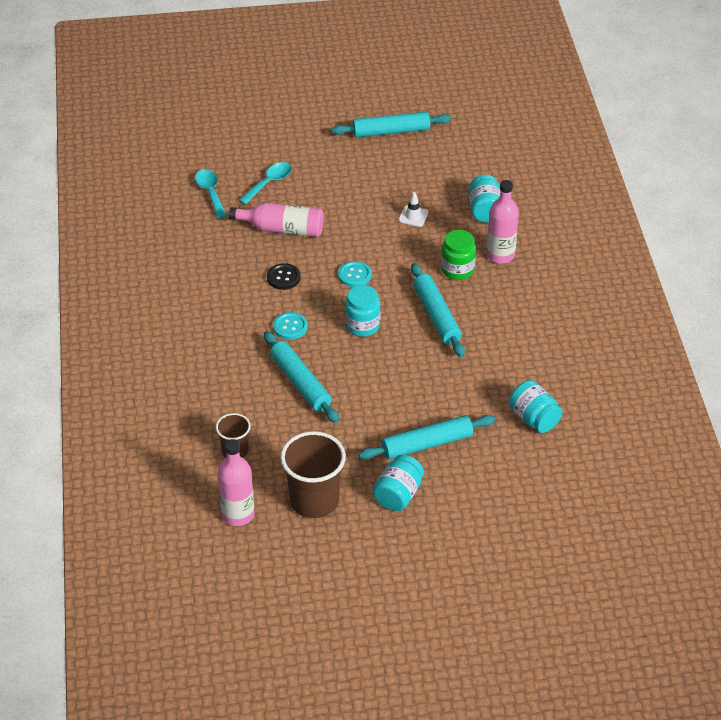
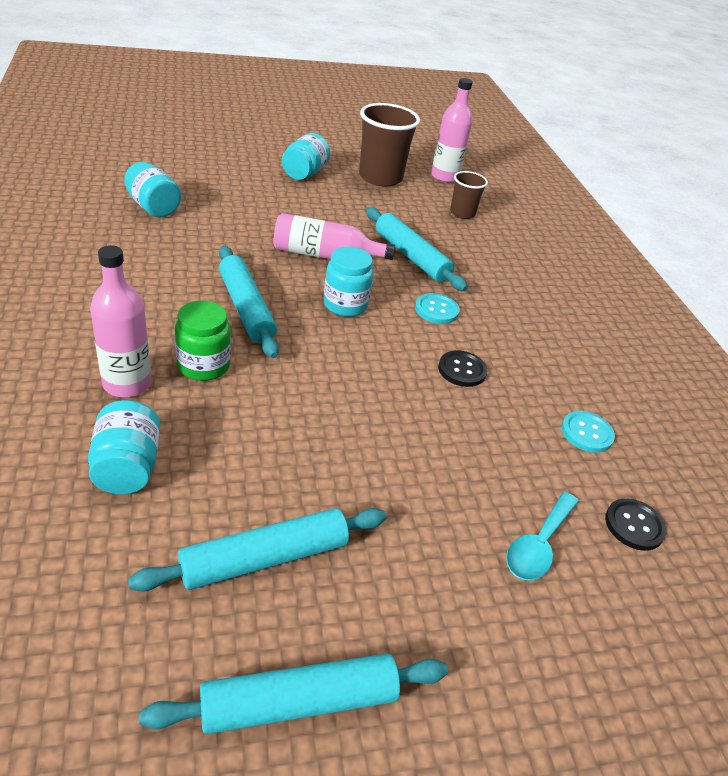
camera: 170 degrees right, 5 degrees down
(210, 192) = (634, 525): turquoise spoon -> black button
(282, 229) = (486, 447): pink bottle -> pink bottle (325, 255)
(354, 275) = (360, 367): turquoise button -> turquoise button (586, 433)
(413, 216) = (264, 461): white traffic cone -> none
(427, 444) = (273, 200): turquoise rolling pin -> turquoise rolling pin (264, 558)

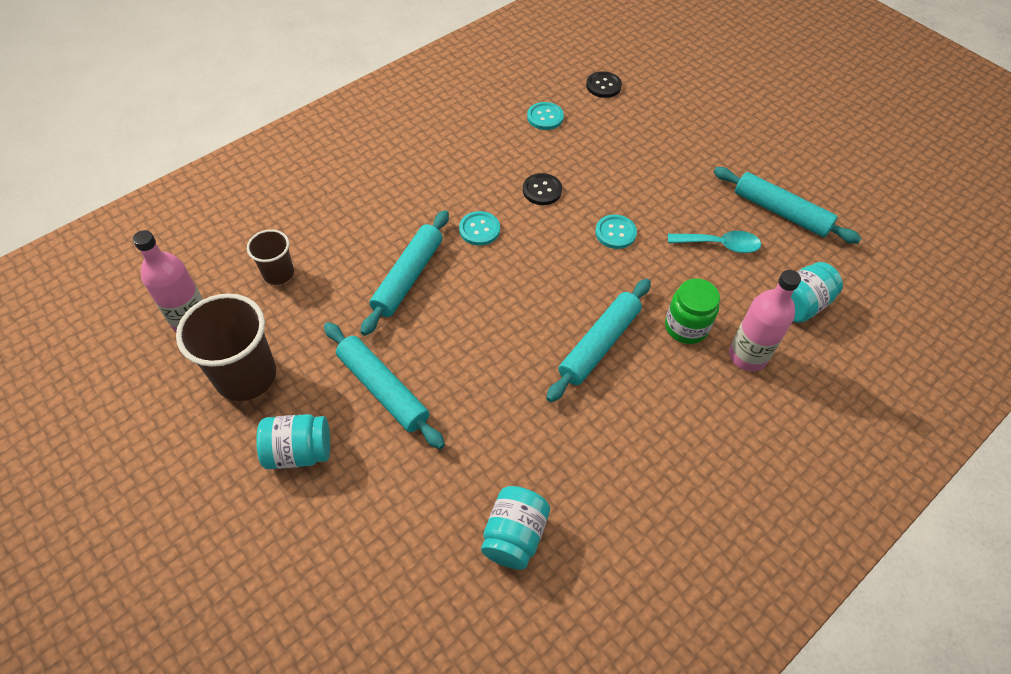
camera: 115 degrees left, 15 degrees up
(299, 701) = (825, 166): turquoise rolling pin -> turquoise rolling pin (383, 389)
(325, 255) = (466, 337): pink bottle -> none
(345, 305) = (529, 286): turquoise jar -> none
(361, 387) = (615, 233): none -> turquoise button
(538, 545) = (657, 117): turquoise spoon -> turquoise spoon (719, 245)

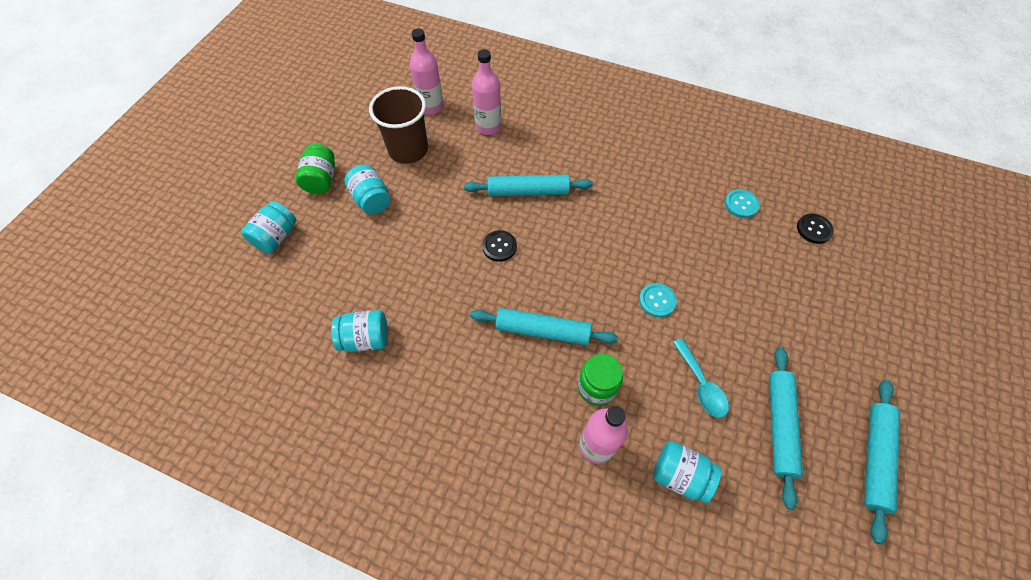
camera: 65 degrees right, 5 degrees up
(214, 506) = (321, 180): none -> green jar
(276, 604) = (276, 237): none -> turquoise jar
(278, 273) = (488, 126): brown cup -> pink bottle
(383, 389) = (434, 219): turquoise rolling pin -> turquoise rolling pin (874, 458)
(479, 229) = (596, 212): turquoise button -> none
(542, 190) = (663, 234): black button -> black button (499, 246)

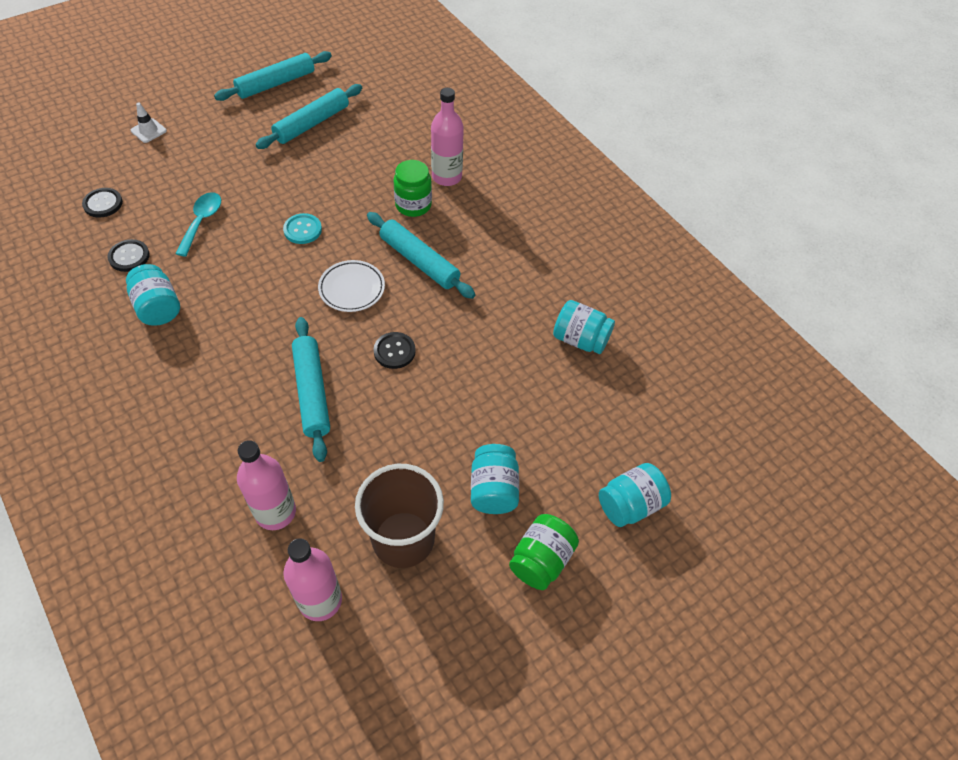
camera: 150 degrees left, 5 degrees down
(528, 191) = (312, 392): turquoise rolling pin -> turquoise rolling pin turned 45 degrees clockwise
(571, 274) = (352, 289): none -> white plate
(680, 475) = (406, 137): turquoise jar -> turquoise jar (158, 308)
(701, 384) = (336, 167): turquoise spoon -> turquoise spoon (202, 222)
(741, 204) = (129, 256): turquoise button -> black button
(885, 314) = (148, 131): none -> white traffic cone

